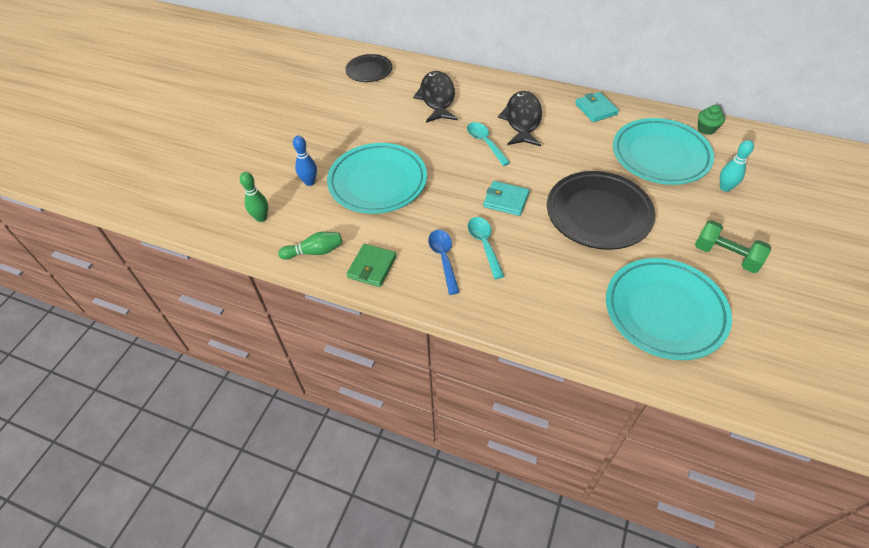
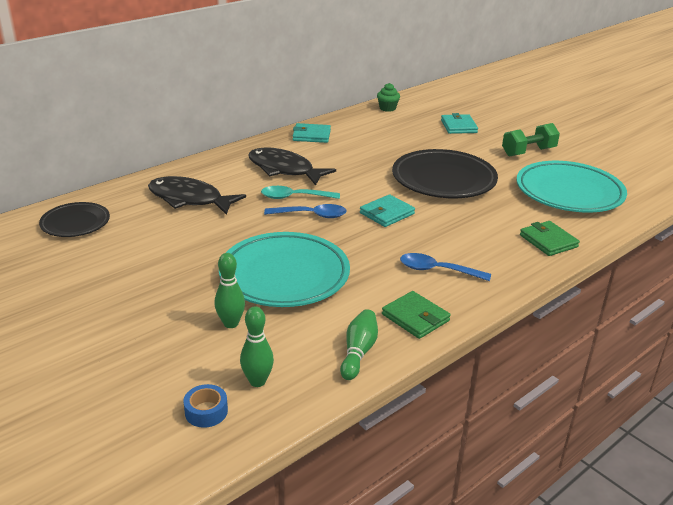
camera: 65 degrees left, 20 degrees down
(225, 209) = (206, 411): none -> blue tape
(309, 182) = (231, 323): blue bowling pin -> green bowling pin
(466, 162) = (311, 215): none -> blue spoon
(484, 245) = (436, 243): turquoise spoon -> none
(550, 318) = (548, 241): none -> green wallet
(660, 156) = (399, 134): turquoise plate -> none
(725, 188) = (458, 126): turquoise bowling pin -> turquoise wallet

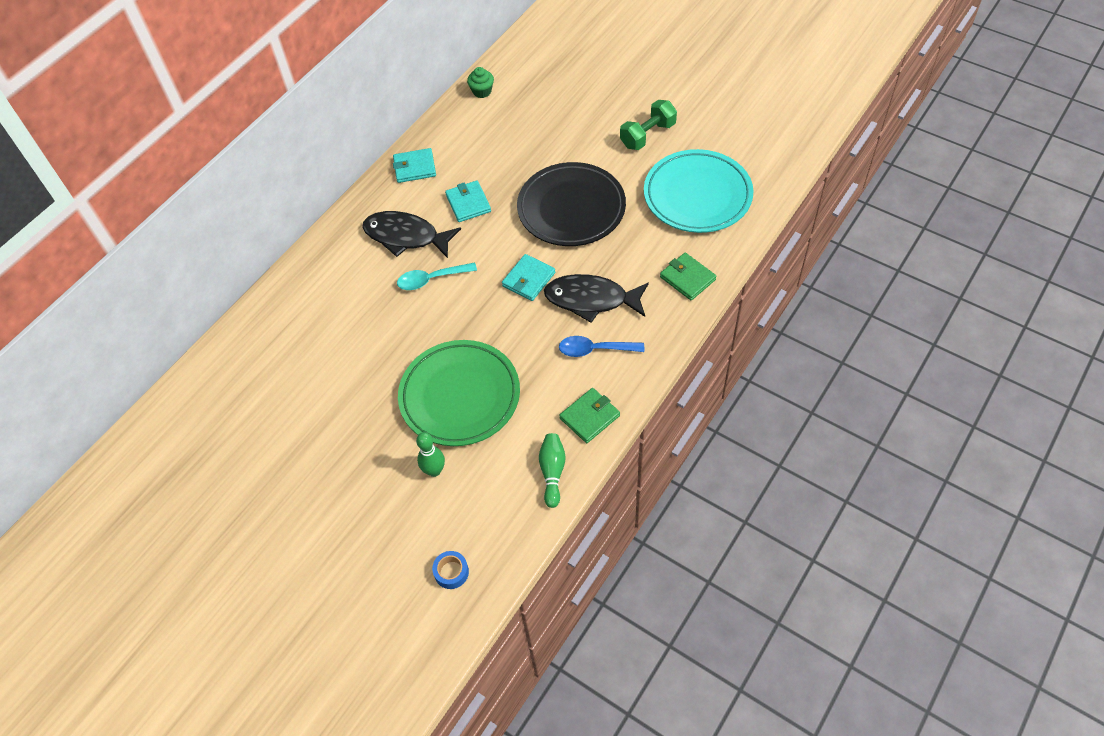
camera: 10 degrees left, 25 degrees up
(75, 223) = (233, 381): black plate -> none
(189, 199) = (328, 312): black fish -> black fish (591, 299)
(257, 381) = (480, 529): green bowling pin -> none
(284, 275) = (460, 396): turquoise plate -> green plate
(311, 215) = (457, 303): blue spoon -> none
(415, 317) = (589, 417): green wallet -> green wallet turned 75 degrees counterclockwise
(458, 126) = (566, 107): turquoise wallet -> turquoise wallet (468, 203)

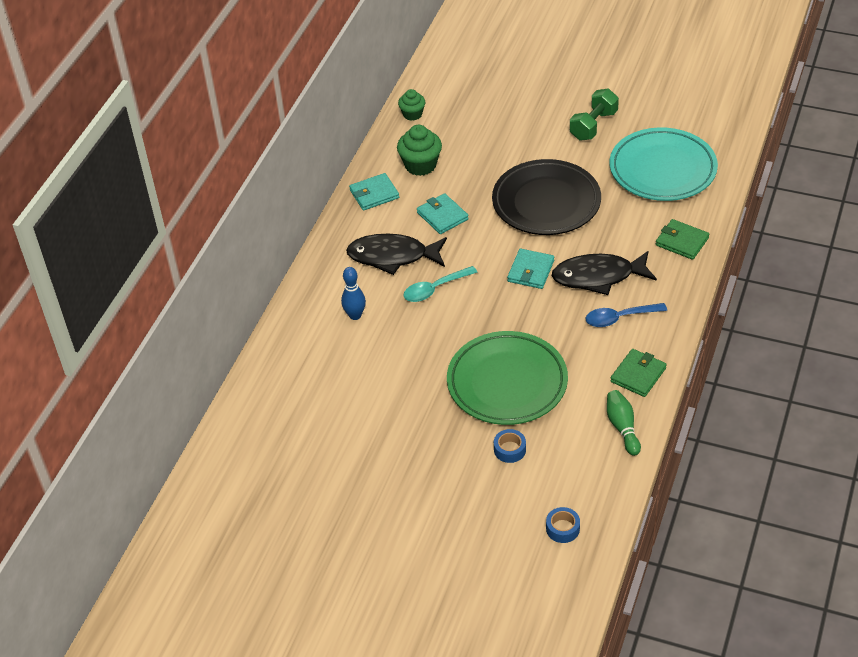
camera: 15 degrees left, 10 degrees down
(347, 291) = (355, 315): none -> blue bowling pin
(434, 470) = (509, 449): green bowling pin -> blue tape
(469, 146) = (420, 165): none -> green cupcake

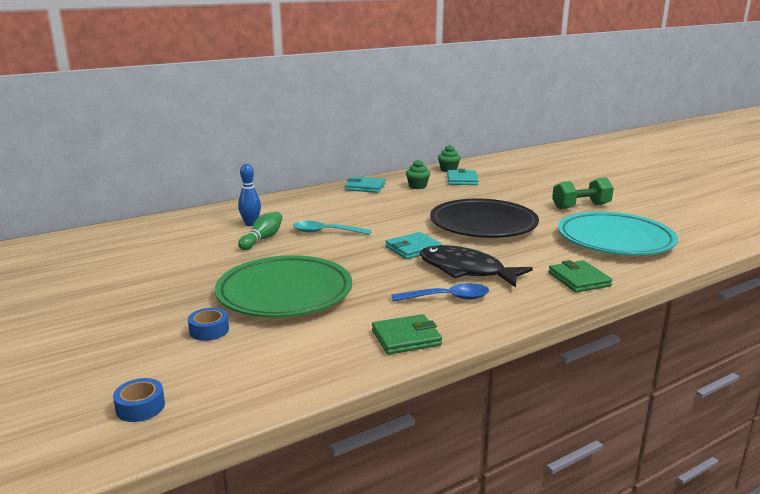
camera: 35 degrees right, 25 degrees down
(393, 256) = (326, 211): black fish -> none
(420, 165) = (417, 186): green cupcake -> green cupcake, size x0.63
(442, 216) = (393, 207): turquoise wallet -> turquoise wallet (462, 180)
(619, 318) = (447, 298): blue spoon -> blue spoon turned 150 degrees clockwise
(622, 427) = (330, 365): green bowling pin -> green bowling pin (262, 239)

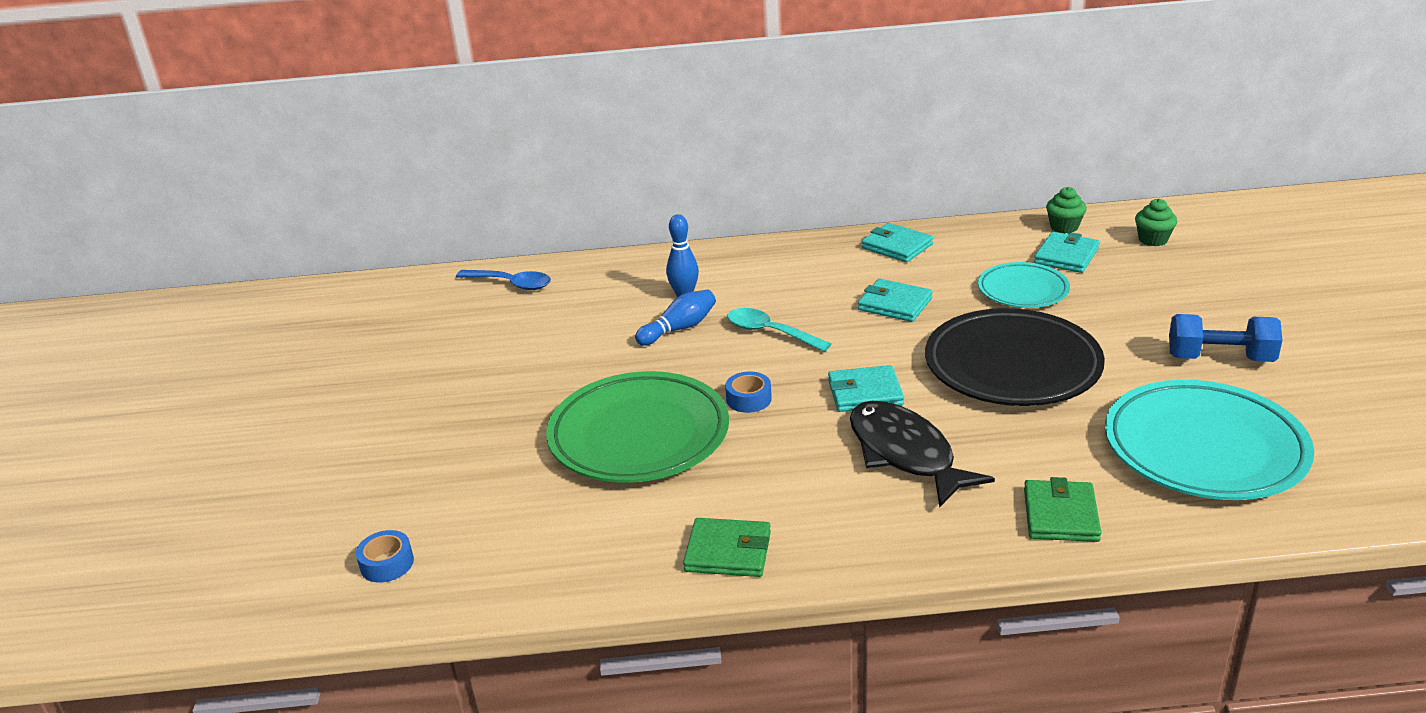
camera: 30 degrees right, 10 degrees up
(209, 330) = (517, 473): blue tape -> blue tape (748, 399)
(262, 239) = (679, 329): green bowling pin -> blue bowling pin
(389, 210) = (895, 304): none -> turquoise wallet
(417, 186) = (980, 258): green cupcake -> green cupcake (1153, 240)
(447, 298) = (835, 499): blue spoon -> blue spoon (511, 284)
(454, 195) = (1023, 290): none -> turquoise plate
(581, 206) = (1220, 358): green dumbbell -> blue dumbbell

